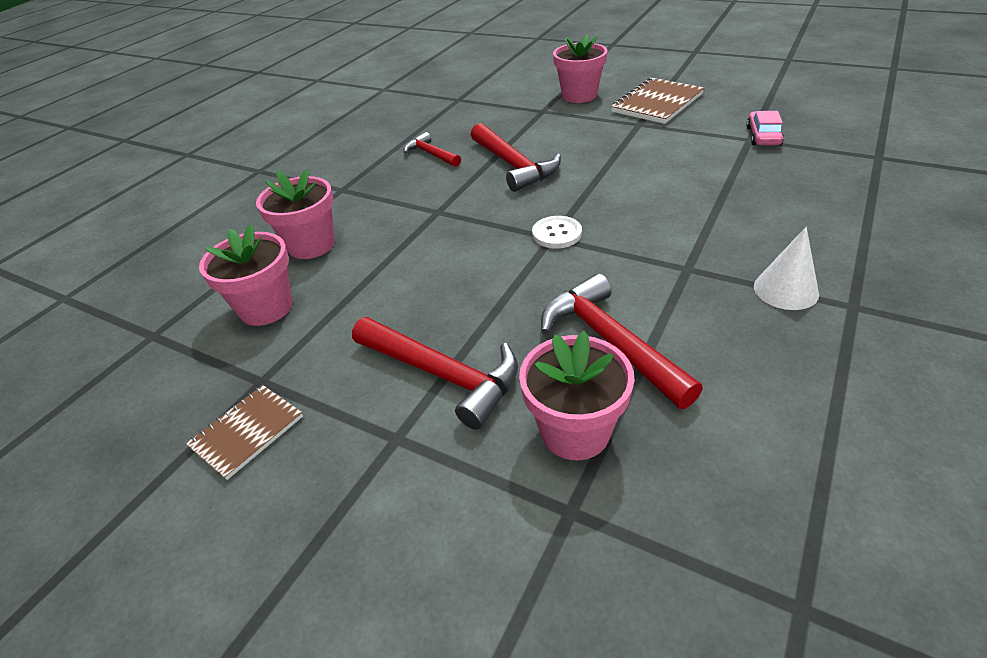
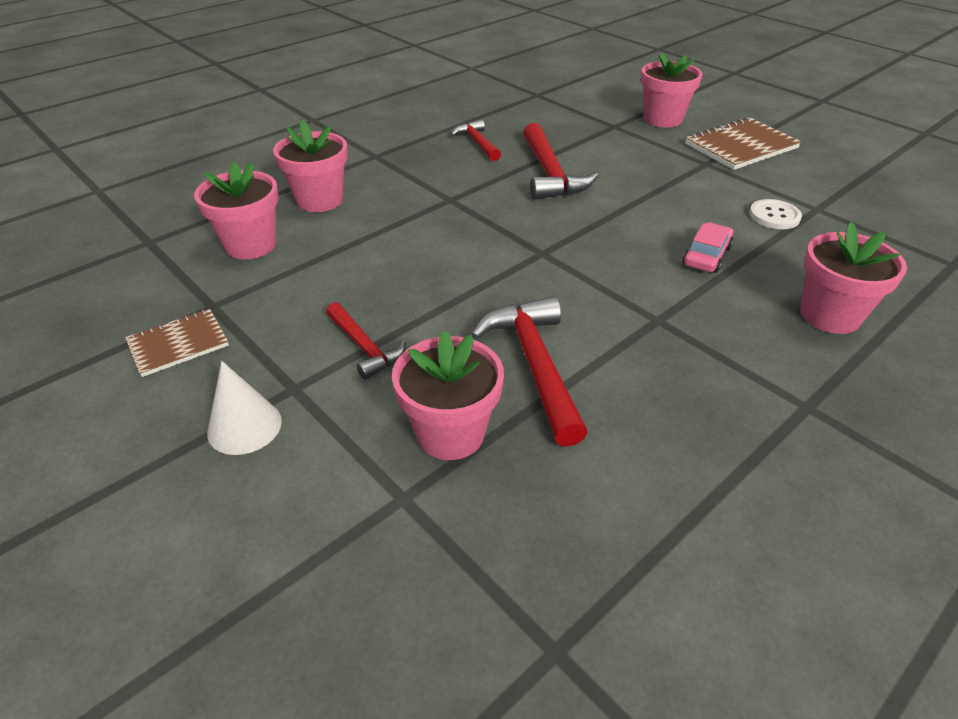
camera: 15 degrees right, 0 degrees up
(442, 375) = (364, 347): red hammer -> red hammer, size x0.60
(557, 234) = (549, 251): white button -> white button (774, 216)
(763, 136) = (834, 209): pink car -> pink car (706, 256)
(785, 290) = (745, 369): white cone -> white cone (244, 426)
(818, 224) = (830, 315): none -> pink flower pot

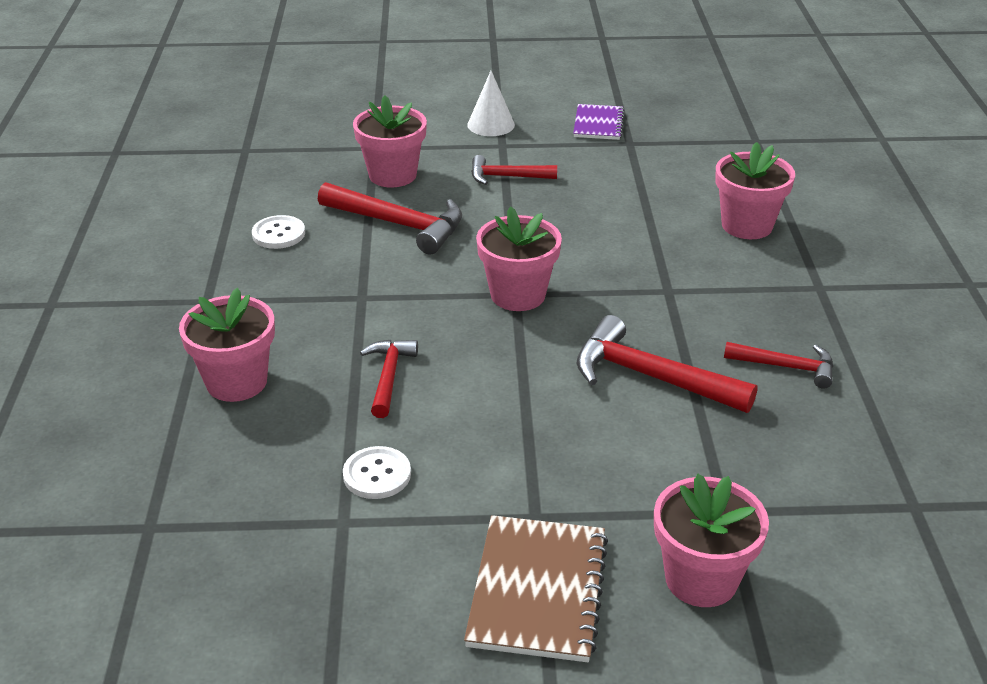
camera: 130 degrees right, 5 degrees down
(178, 344) = (598, 124): brown notebook -> purple notebook
(250, 245) = (700, 175): pink flower pot -> pink flower pot (518, 295)
(662, 440) = (278, 234): none -> white button
(706, 256) = (389, 377): pink car -> red hammer

